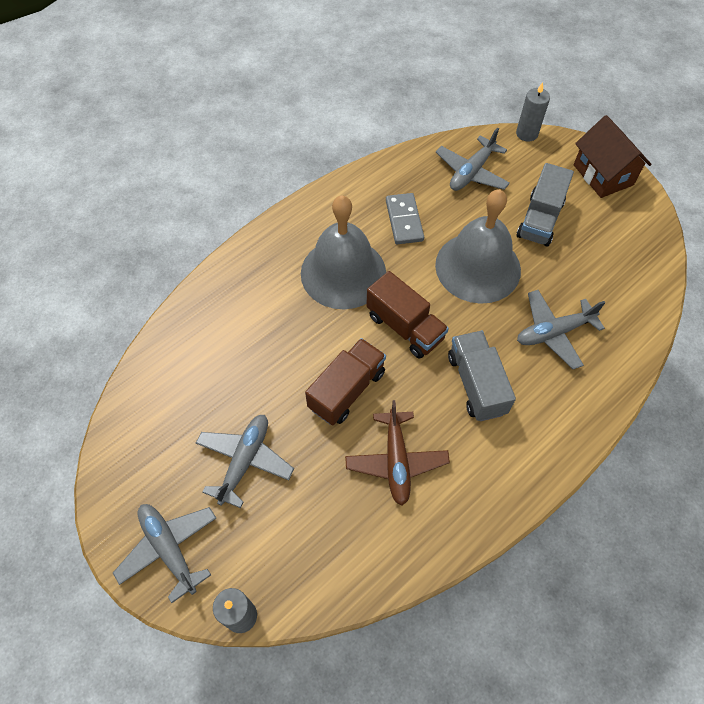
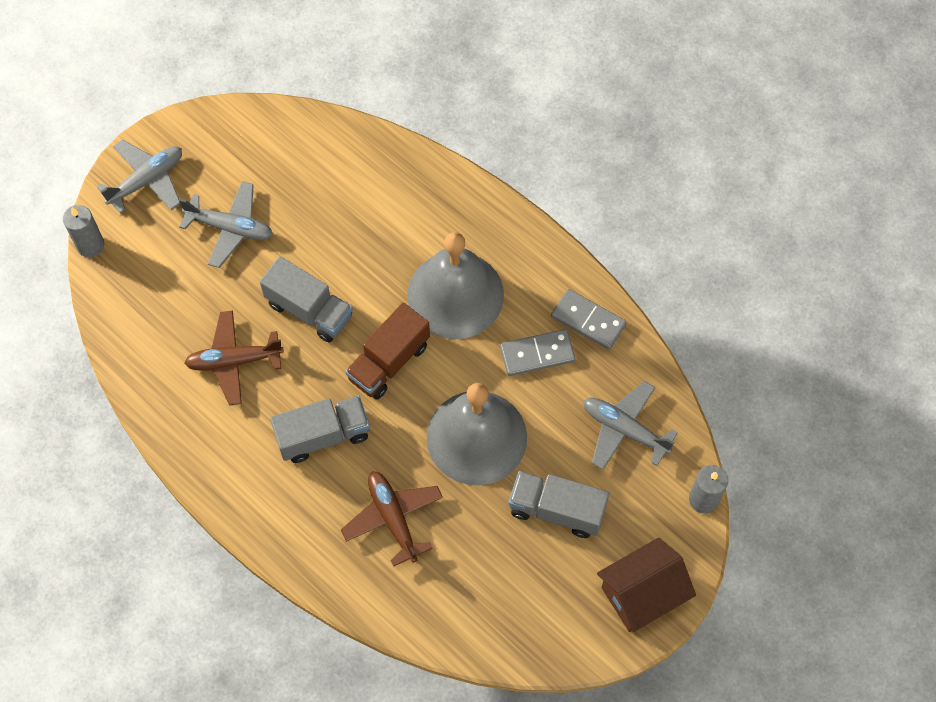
camera: 85 degrees right, 5 degrees up
(347, 390) = (309, 310): brown truck -> grey truck
(377, 185) = (588, 321): none -> grey domino
(554, 332) = (393, 518): grey plane -> brown plane

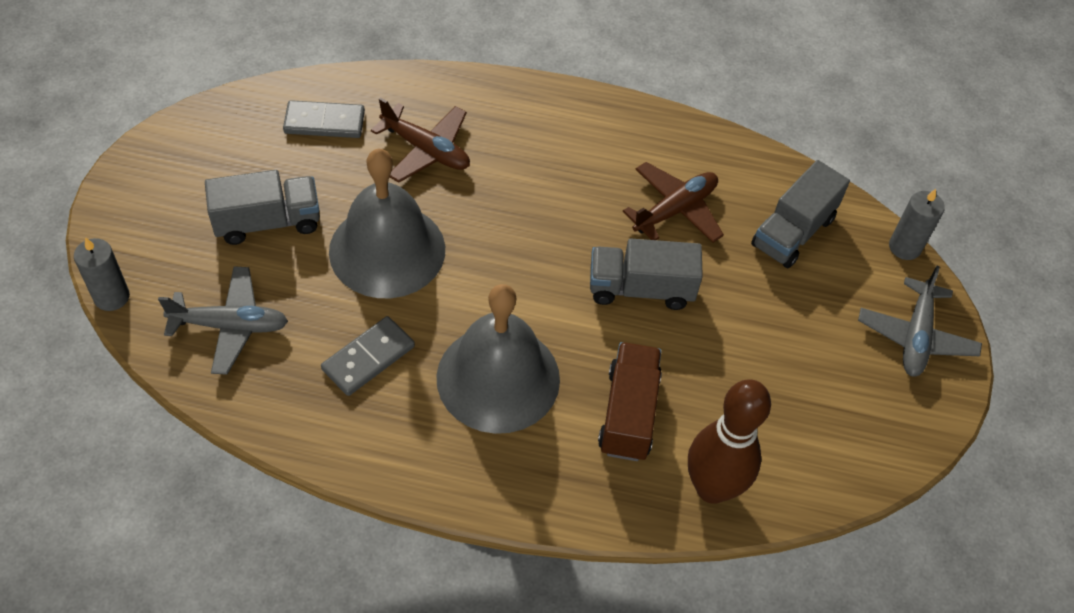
camera: 145 degrees right, 10 degrees down
(230, 228) = (788, 330): grey plane -> none
(323, 435) = (540, 186): grey truck -> grey truck (793, 232)
(365, 156) = (712, 488): none -> brown bowling pin
(389, 362) = (523, 278): brown truck -> brown truck (628, 413)
(588, 321) = (328, 421): grey domino -> grey domino (324, 122)
(642, 594) = (145, 189): brown house -> none

